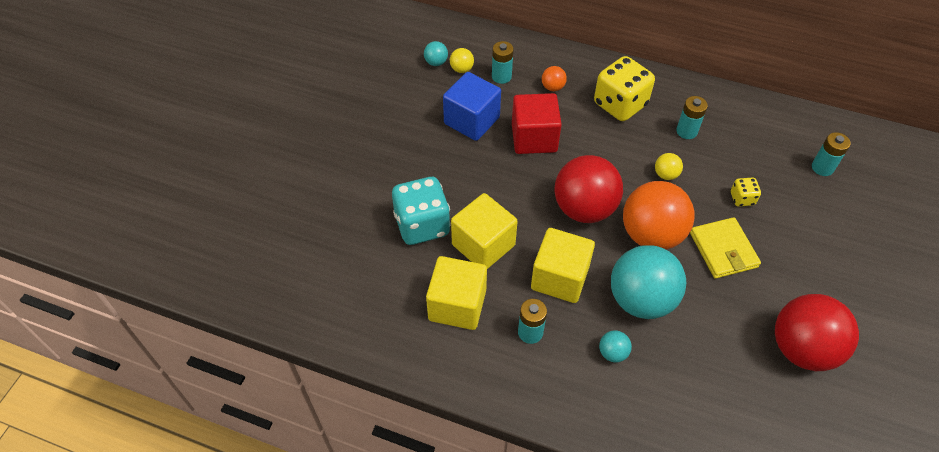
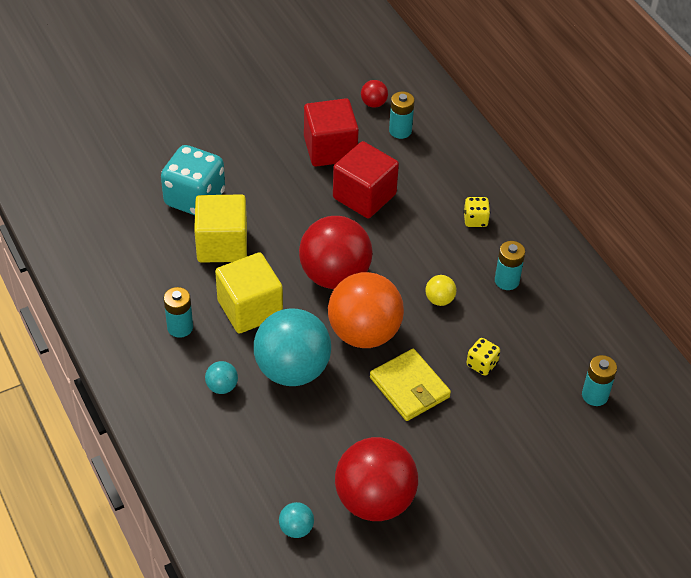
camera: 40 degrees right, 5 degrees down
(436, 62) = (359, 84): turquoise ball -> turquoise ball (296, 529)
(457, 305) = (151, 271): yellow cube -> none
(461, 69) = (373, 103): yellow ball -> red ball
(472, 120) = (330, 149): blue cube -> red cube
(552, 87) = (433, 168): orange ball -> none
(620, 104) = (475, 220): yellow dice -> yellow dice, size x0.47
(723, 250) = (409, 387): yellow wallet -> yellow wallet turned 60 degrees counterclockwise

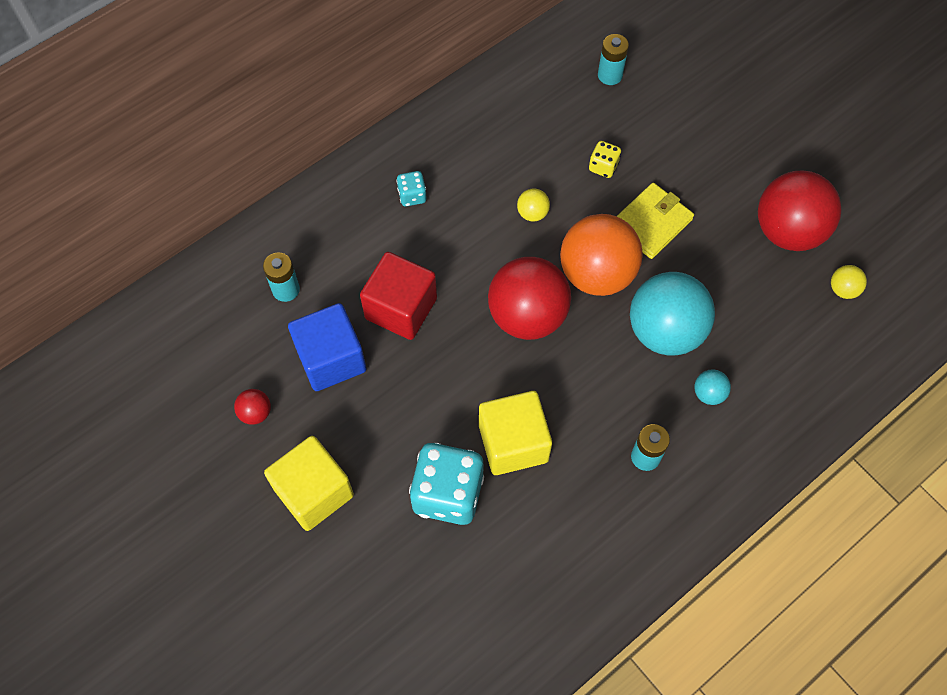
camera: 100 degrees left, 15 degrees up
(250, 309) = (598, 391): yellow cube -> yellow cube (314, 492)
(296, 529) = (843, 289): turquoise ball -> yellow ball
(330, 149) = (331, 359): red cube -> blue cube
(373, 103) = (242, 326): red ball -> red ball (255, 413)
(475, 220) = (412, 196): yellow dice -> turquoise dice
(507, 281) = (490, 158): turquoise battery -> none

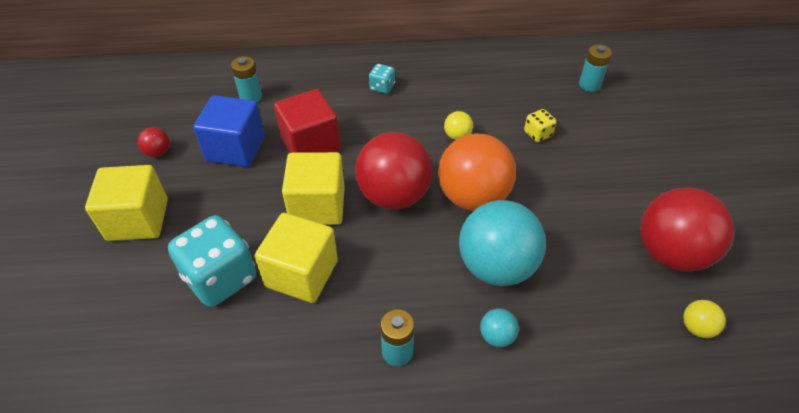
camera: 35 degrees right, 15 degrees down
(468, 370) = (317, 205): none -> yellow cube
(651, 223) = (547, 187): yellow wallet -> none

